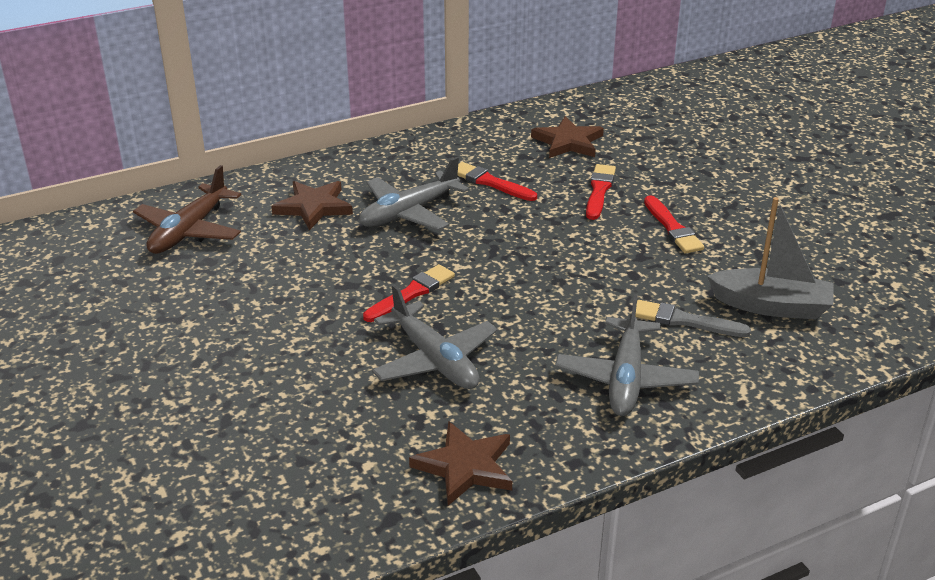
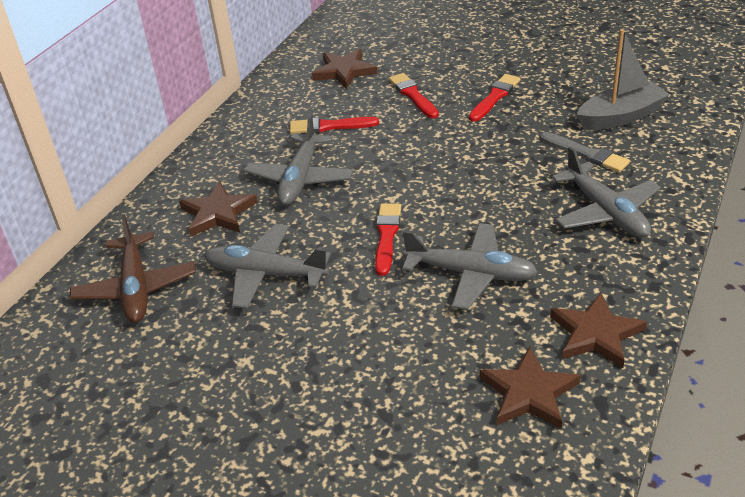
camera: 35 degrees left, 5 degrees up
(284, 271) = (265, 274): none -> grey plane
(347, 474) = (529, 393): none -> brown star
(673, 228) = (495, 97): red brush -> red brush turned 90 degrees counterclockwise
(684, 321) = (586, 154): grey brush -> grey brush turned 120 degrees counterclockwise

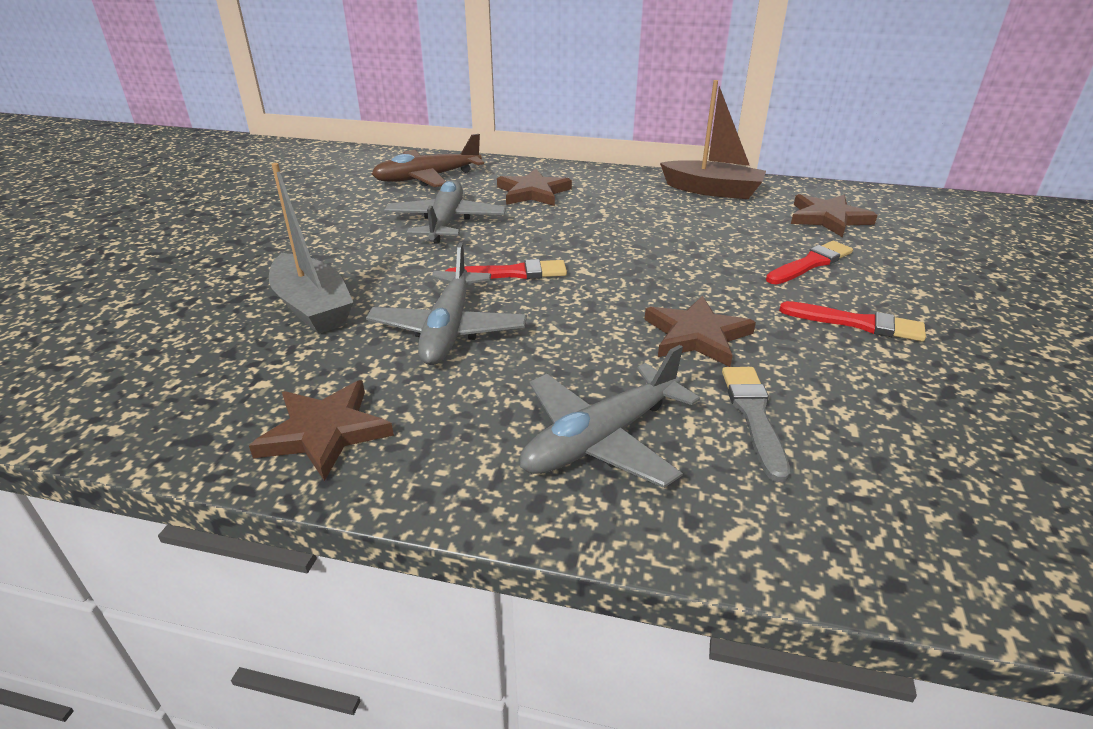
camera: 75 degrees right, 5 degrees down
(266, 112) = (712, 190): none -> brown boat
(300, 179) = (600, 219): grey plane -> none
(329, 126) = (705, 223): red brush -> none
(529, 393) = (236, 381): brown star -> brown star (697, 335)
(586, 154) = (754, 416): grey brush -> grey brush turned 150 degrees clockwise
(620, 117) = (898, 455): grey boat -> grey boat (312, 307)

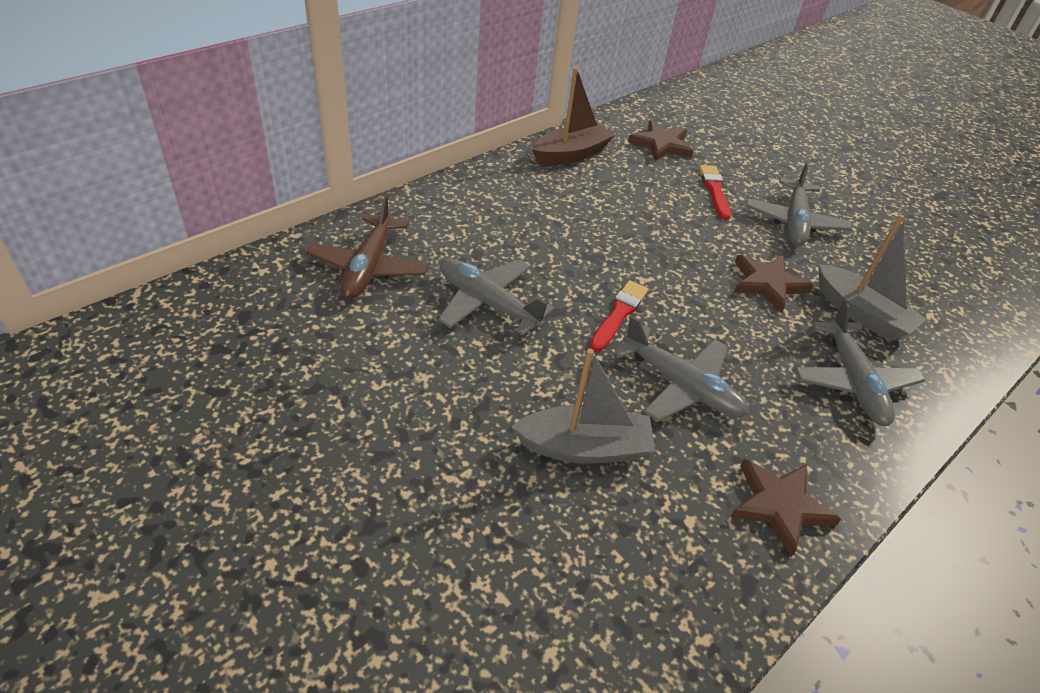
camera: 60 degrees left, 10 degrees up
(533, 192) = (477, 229): brown star -> none
(754, 416) = (861, 314): grey brush -> grey boat
(857, 323) = (794, 222): red brush -> grey plane

